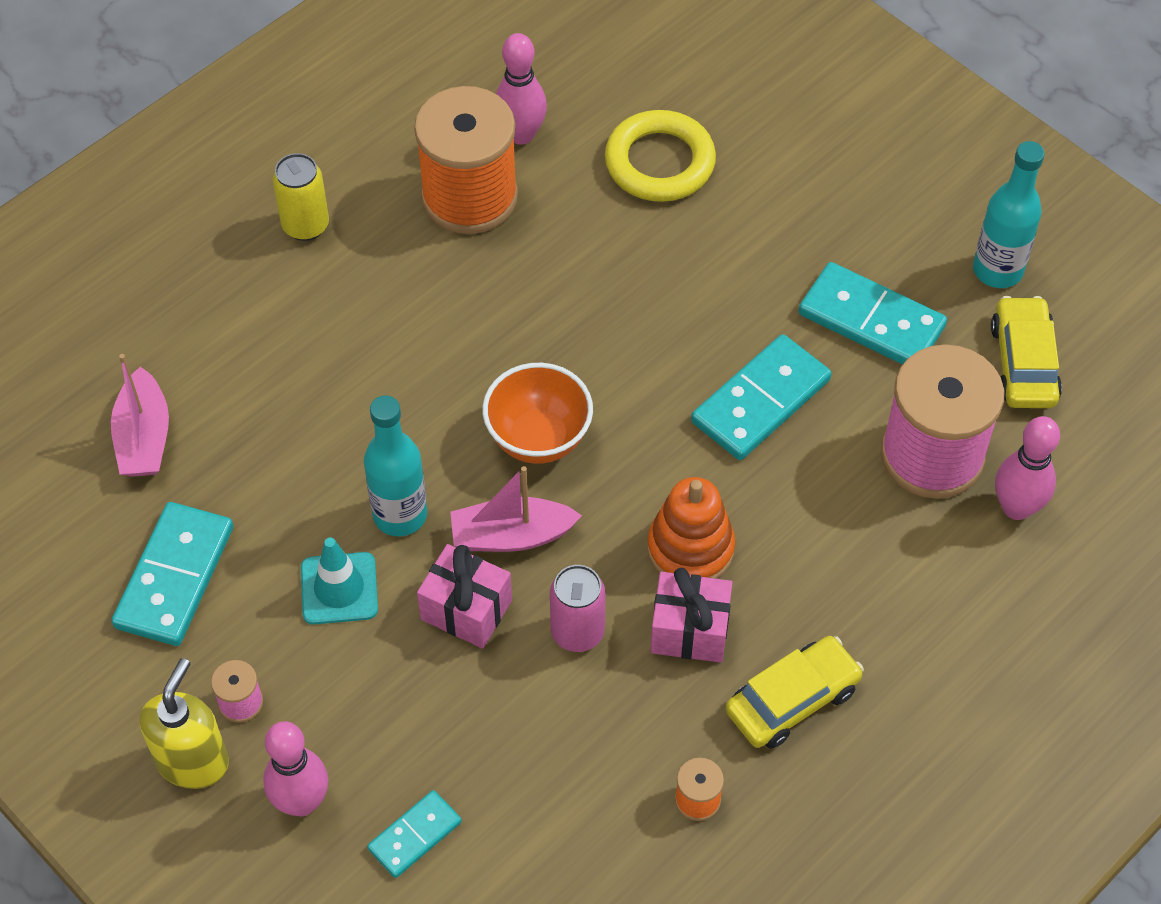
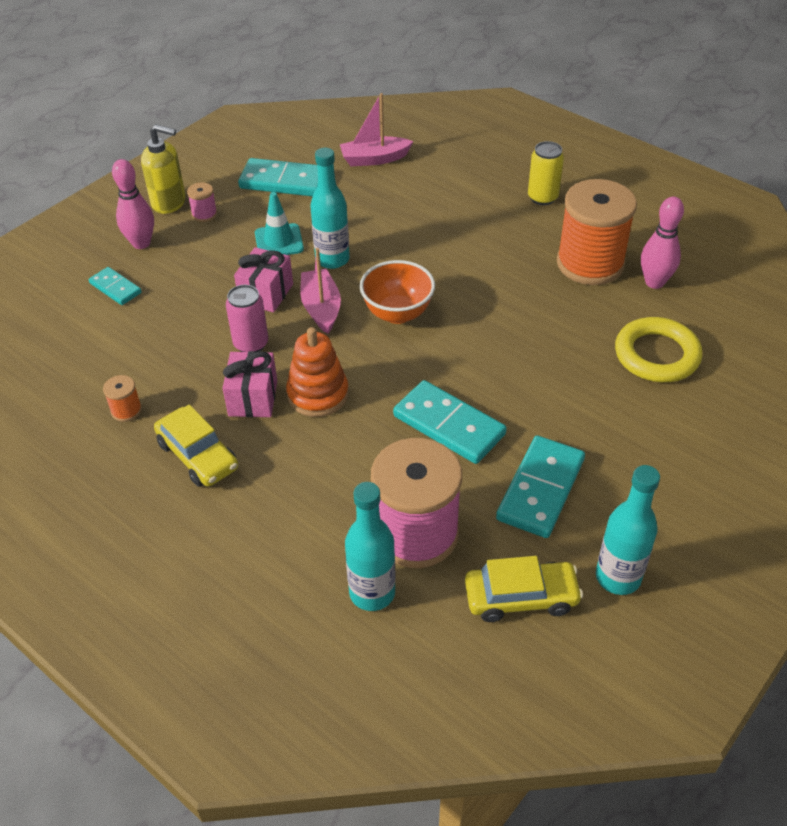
camera: 85 degrees right, 10 degrees down
(1016, 507) = (372, 593): pink bowling pin -> turquoise bottle

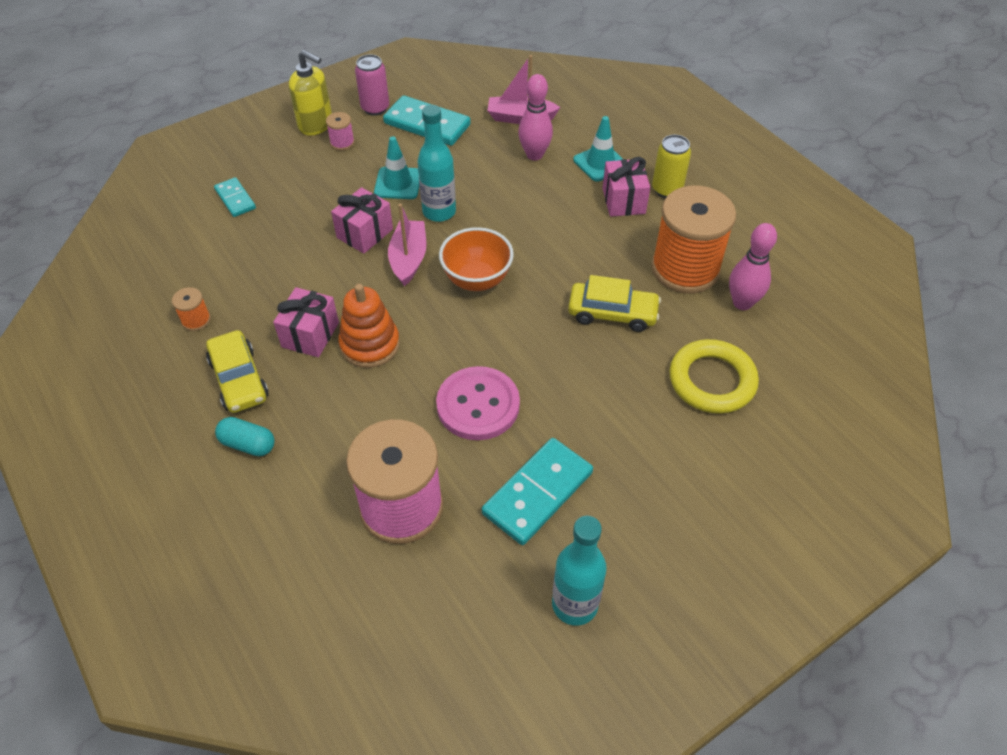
camera: 15 degrees right, 5 degrees up
(141, 243) = (275, 160): pink bowling pin -> pink bowling pin (534, 155)
(235, 513) = (248, 444): none -> turquoise capsule
(251, 344) = (330, 280): pink can -> pink can (375, 108)
(372, 593) = (337, 556): turquoise bottle -> none
(449, 425) = (478, 405): turquoise domino -> pink button
(469, 186) = (600, 163): none -> turquoise traffic cone
(506, 215) = (623, 201): none -> pink gift
(521, 597) = (472, 599): yellow car -> yellow car (612, 313)

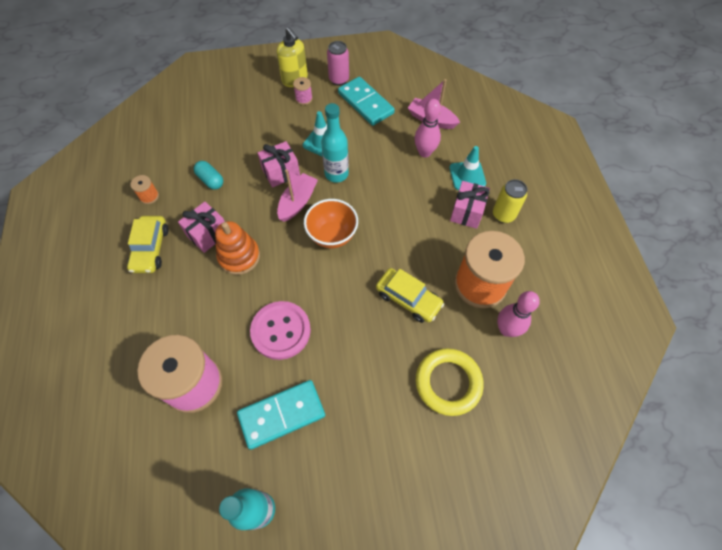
camera: 25 degrees right, 10 degrees up
(235, 199) = (217, 118): turquoise domino -> none
(248, 444) = (131, 297): turquoise capsule -> turquoise capsule (211, 180)

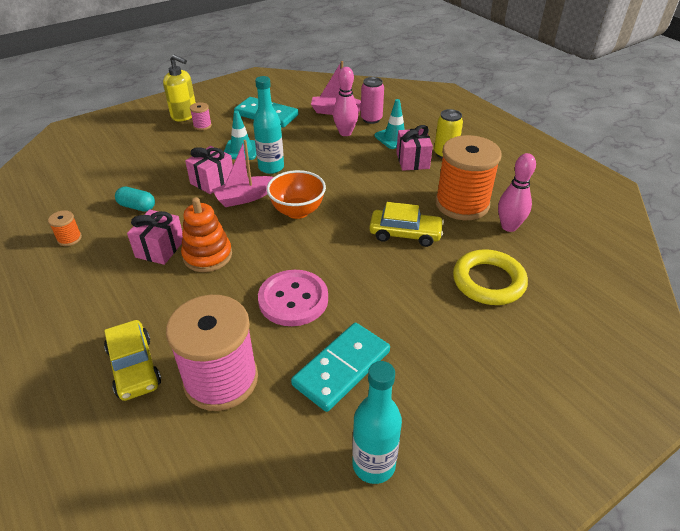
camera: 25 degrees left, 20 degrees down
(151, 249) = (96, 280): yellow car -> yellow car (134, 367)
(297, 202) = (245, 197): pink boat -> pink boat turned 120 degrees counterclockwise
(339, 79) = (229, 106): pink can -> pink can (371, 119)

